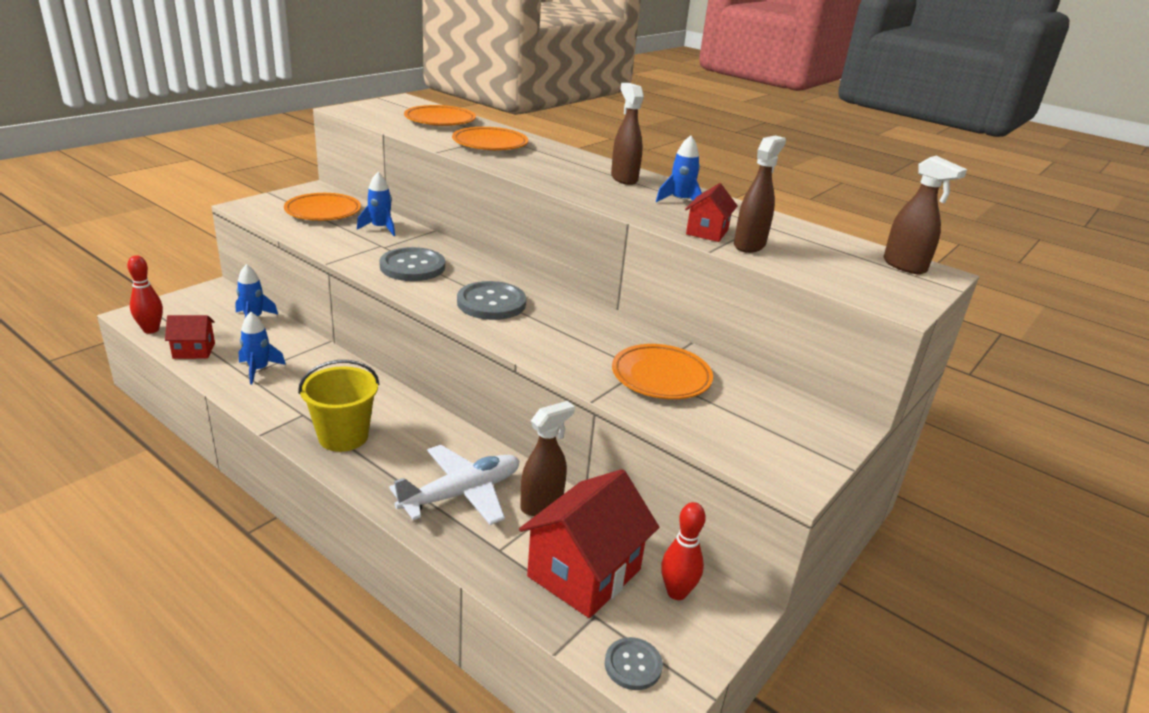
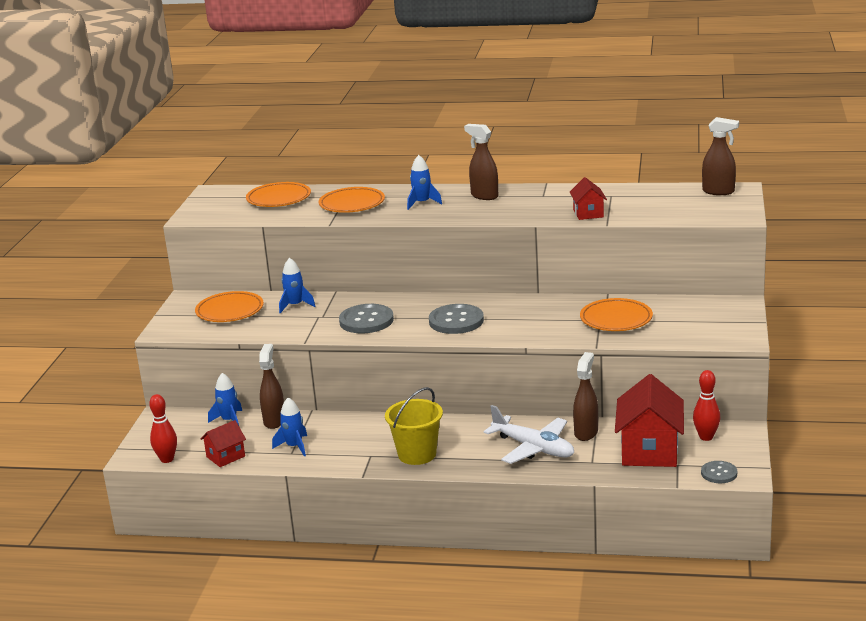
camera: 25 degrees left, 5 degrees down
(462, 493) = (534, 448): white plane -> white plane turned 105 degrees clockwise
(680, 201) = (543, 198): blue rocket -> blue rocket (422, 203)
(749, 245) = (623, 212): brown spray bottle -> brown spray bottle (274, 421)

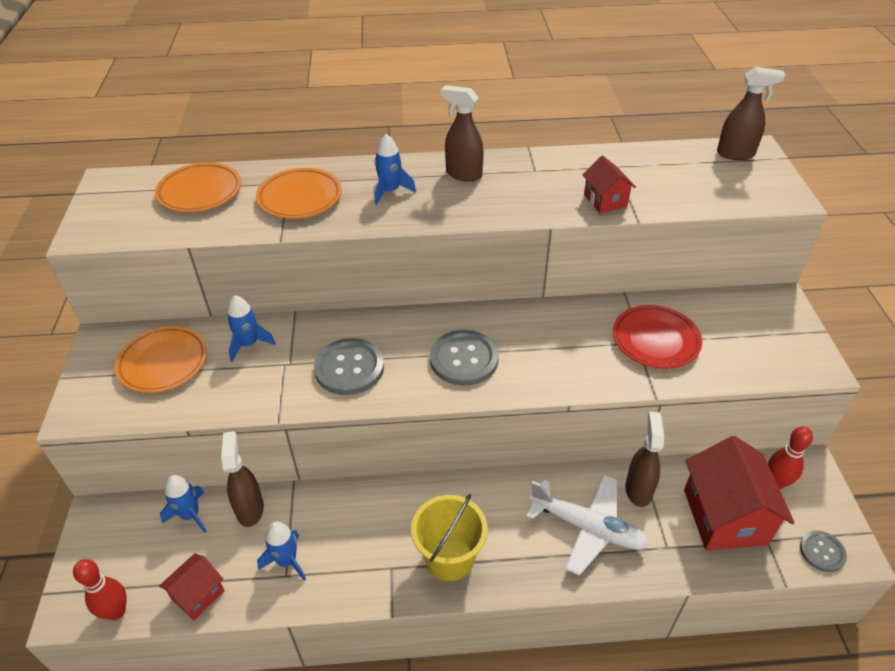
camera: 15 degrees left, 20 degrees up
(616, 319) = (655, 340): orange plate -> red plate

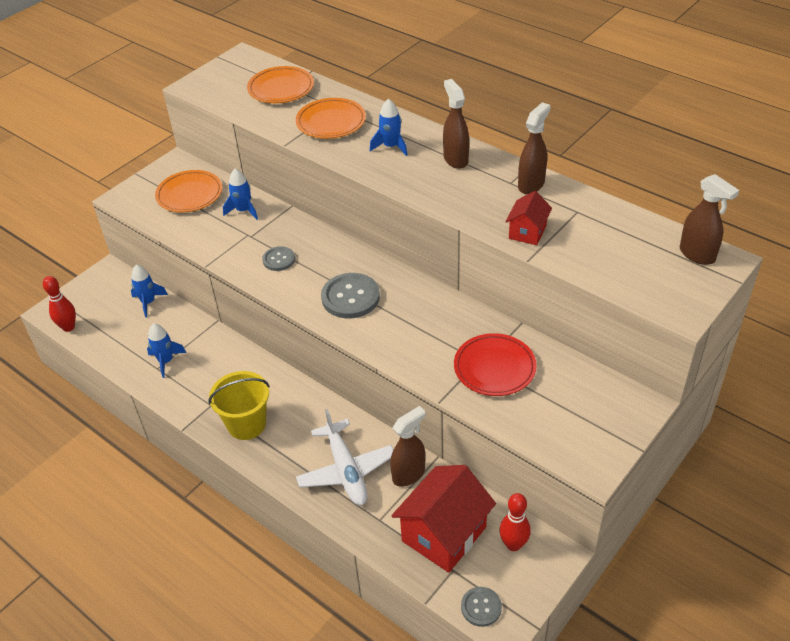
camera: 45 degrees right, 0 degrees up
(198, 595) = (109, 346): red house -> none
(250, 509) = (179, 320): brown spray bottle -> brown spray bottle (531, 185)
(349, 368) = (279, 259): grey button -> grey button, size x0.58

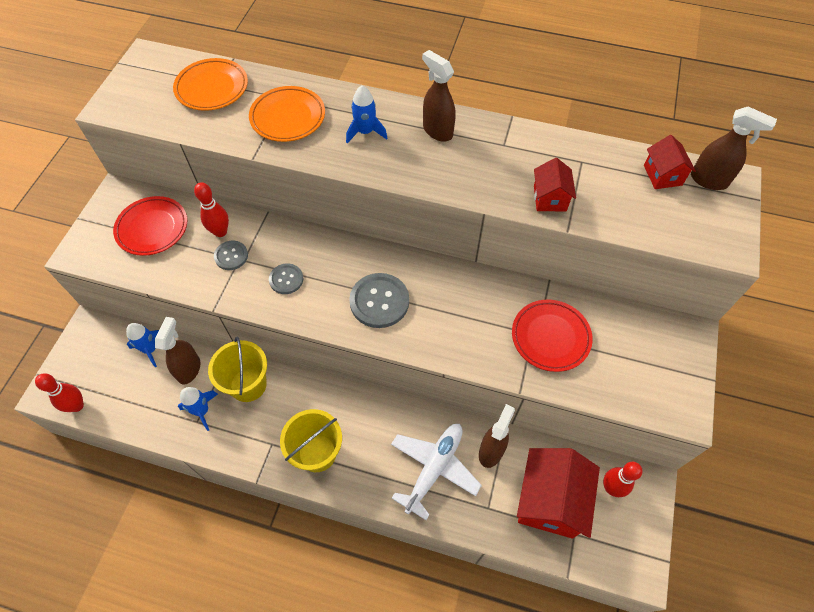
camera: 25 degrees left, 15 degrees up
(189, 195) = (152, 228): orange plate -> red plate
(215, 353) = (248, 384): none -> yellow bucket
(243, 211) = (220, 232): blue rocket -> red bowling pin
(346, 470) = (434, 468): white plane -> white plane turned 105 degrees counterclockwise
(481, 607) = (614, 561): grey button -> grey button (231, 256)
(531, 185) = (524, 142): brown spray bottle -> brown spray bottle (189, 369)
(651, 240) = (662, 175): none -> red house

